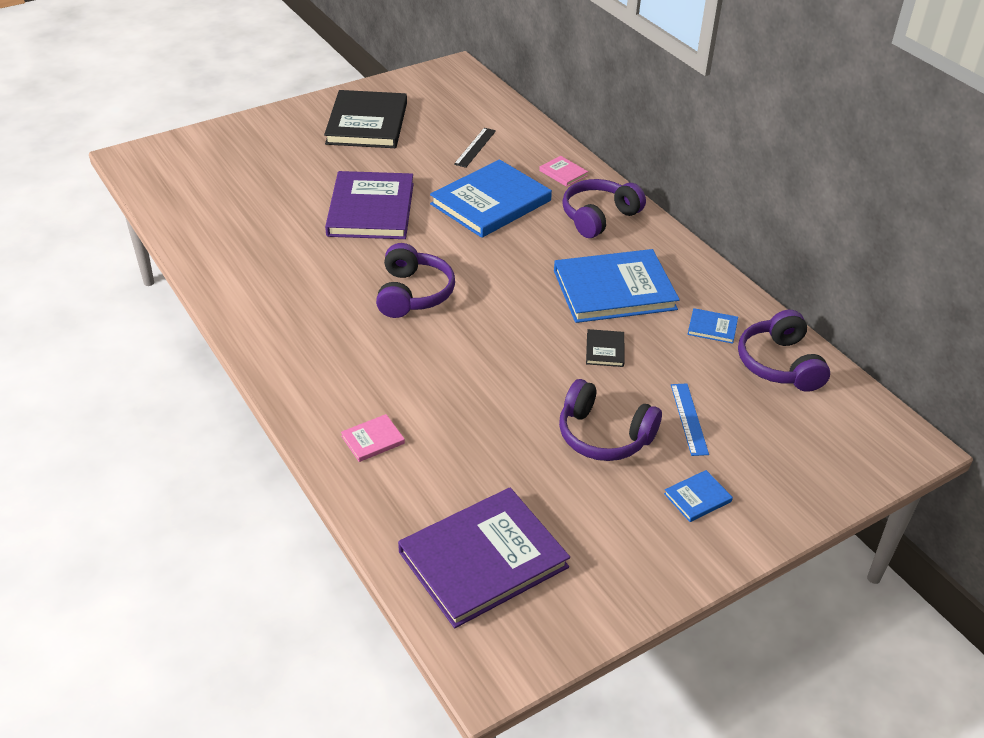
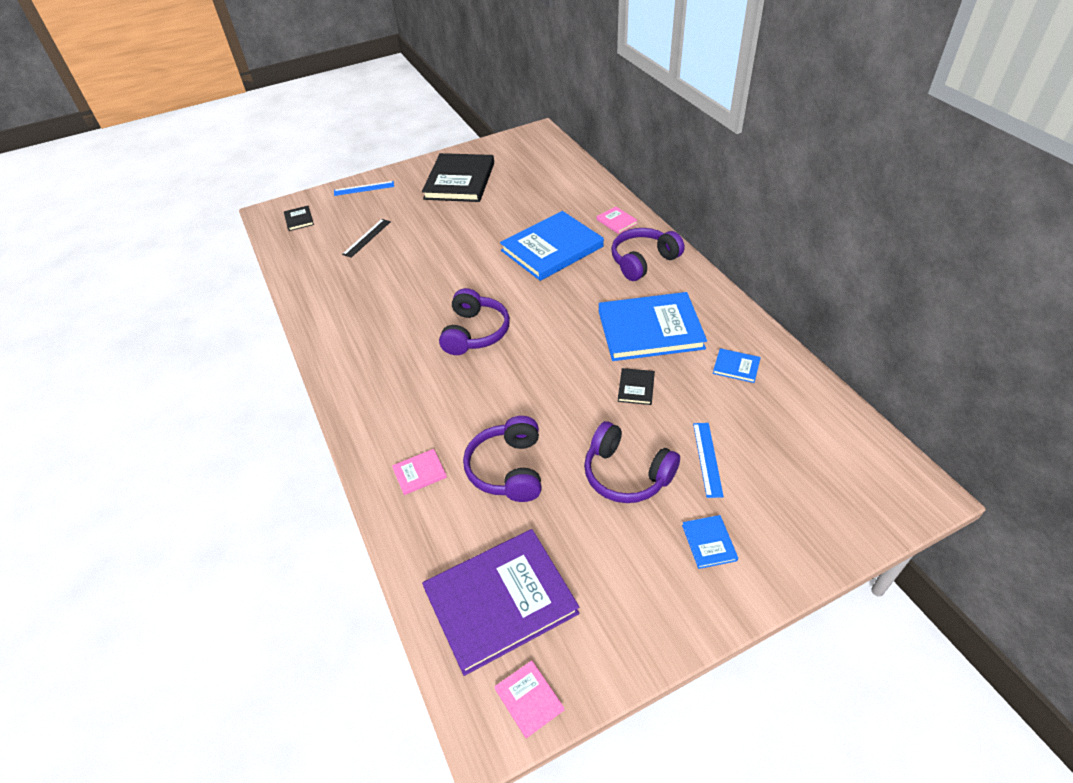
camera: 10 degrees right, 5 degrees up
(171, 166) = (299, 219): none -> black book
(247, 130) = (364, 188): none -> blue ruler
(371, 209) = (451, 256): purple book -> none
(475, 147) = (545, 200): black ruler -> black ruler (367, 238)
(526, 646) = (529, 699): none -> pink book
(697, 498) = (709, 543): blue book -> blue book turned 75 degrees counterclockwise
(779, 364) = (796, 404): purple headphones -> purple headphones (508, 469)

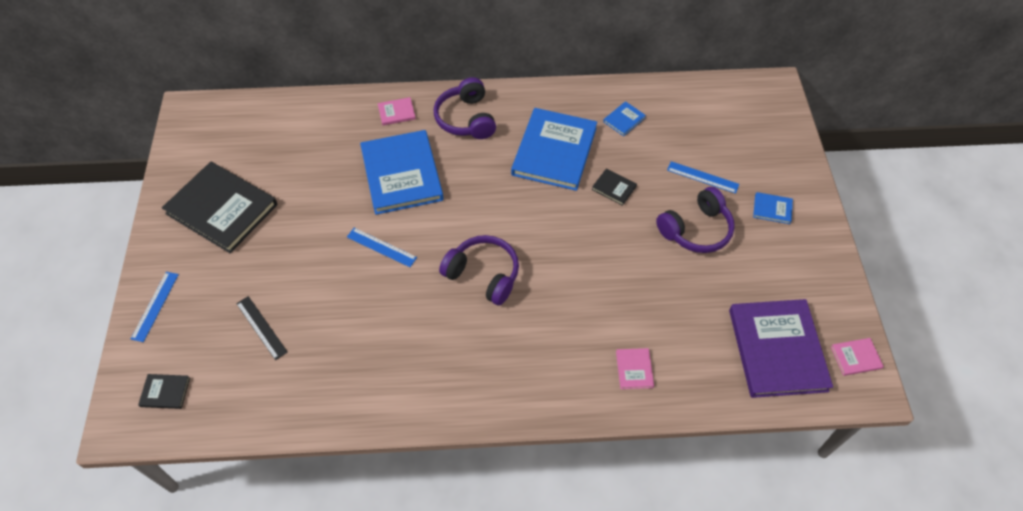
camera: 70 degrees left, 10 degrees up
(470, 266) = (381, 247): none -> blue ruler
(508, 469) = (658, 304): purple headphones -> none

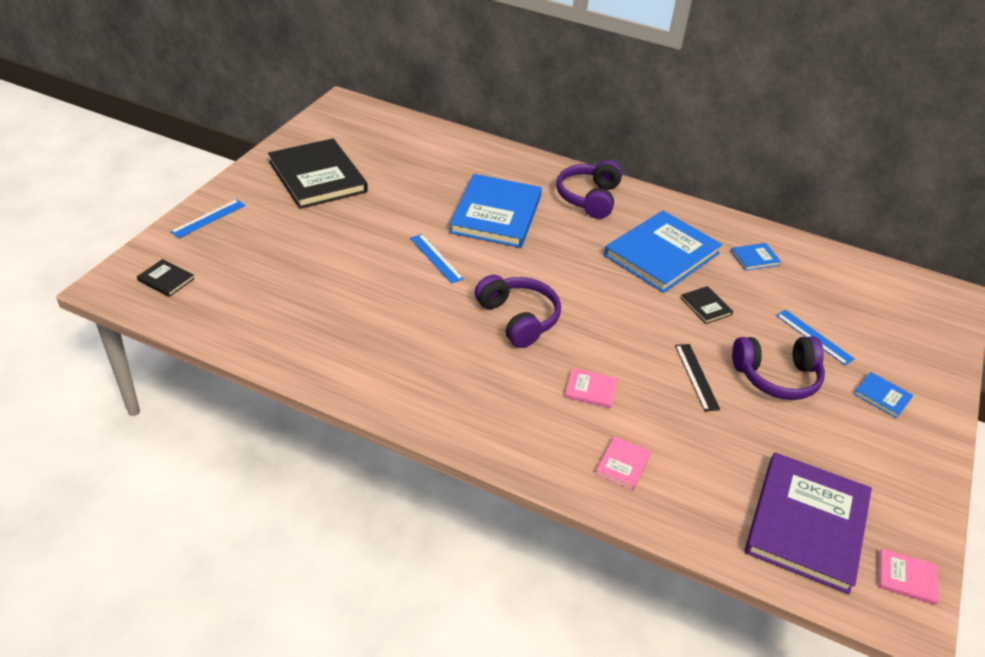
camera: 25 degrees right, 15 degrees down
(261, 327) = (283, 270): black ruler -> black ruler (696, 376)
(396, 112) = (525, 170): pink book -> pink book (590, 390)

